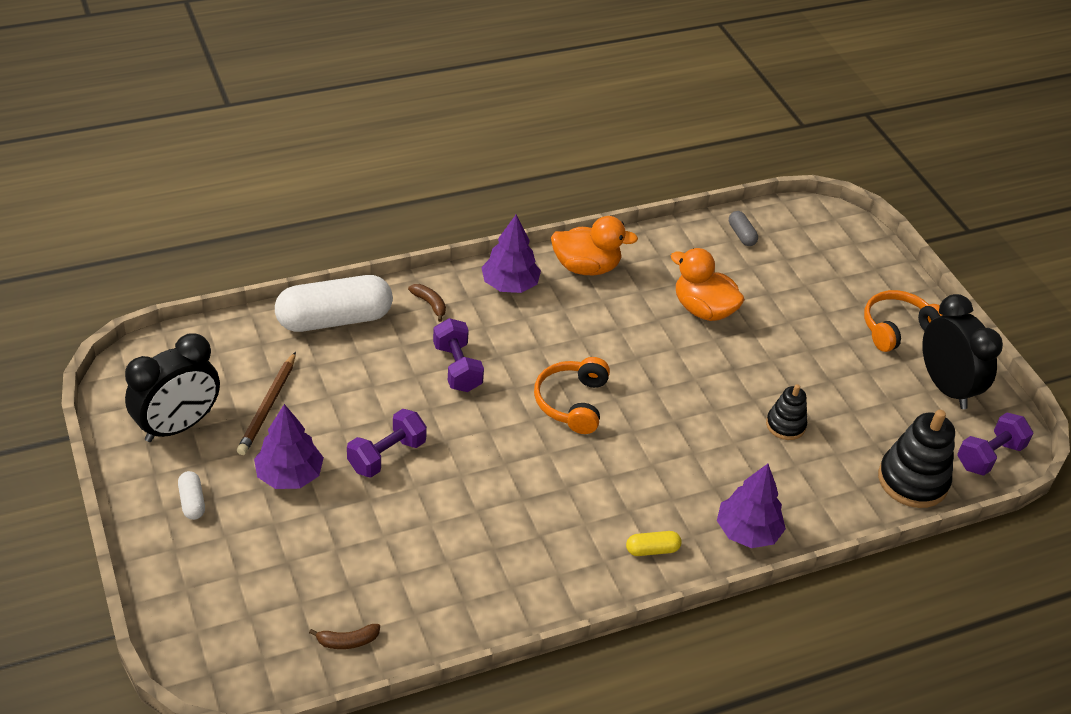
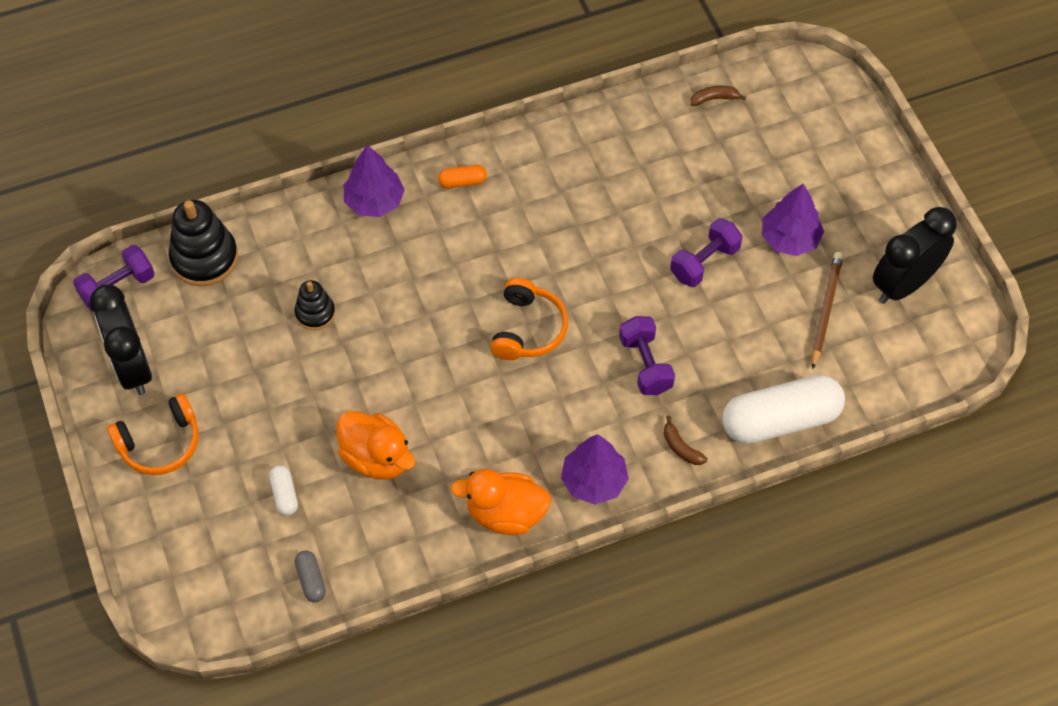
camera: 175 degrees left, 15 degrees up
(192, 502) = (869, 210): white capsule -> white capsule (284, 494)
(652, 550) = (462, 182): yellow capsule -> orange capsule

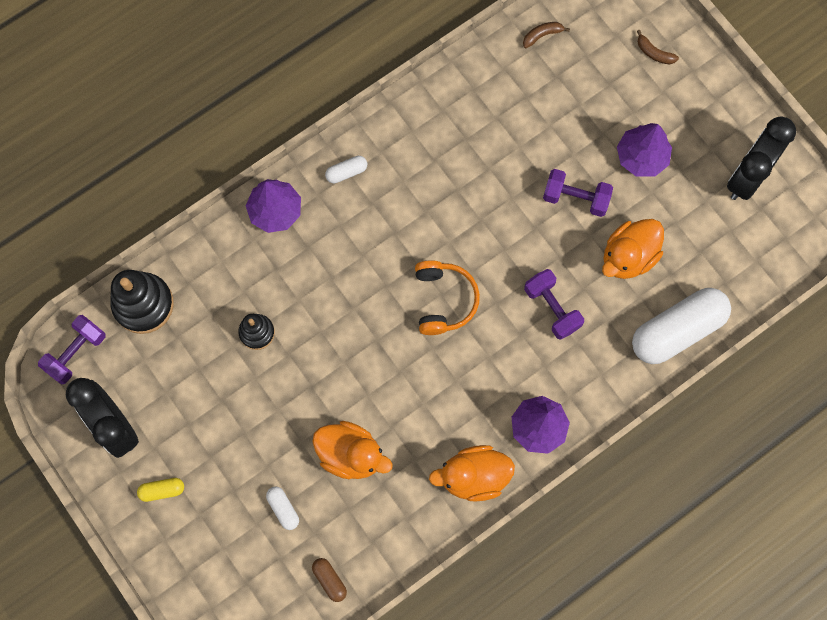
camera: 15 degrees left, 15 degrees up
(160, 443) = (162, 490): orange headphones -> yellow capsule
(311, 580) = (329, 580): grey capsule -> brown capsule
(462, 182) = (346, 172): orange capsule -> white capsule
(681, 447) = (602, 377): brown banana -> brown banana (654, 53)
(704, 262) = (575, 198): purple dumbbell -> purple dumbbell turned 75 degrees clockwise
(746, 333) = (628, 257): none -> orange duck
(825, 310) = (688, 218): brown pencil -> none

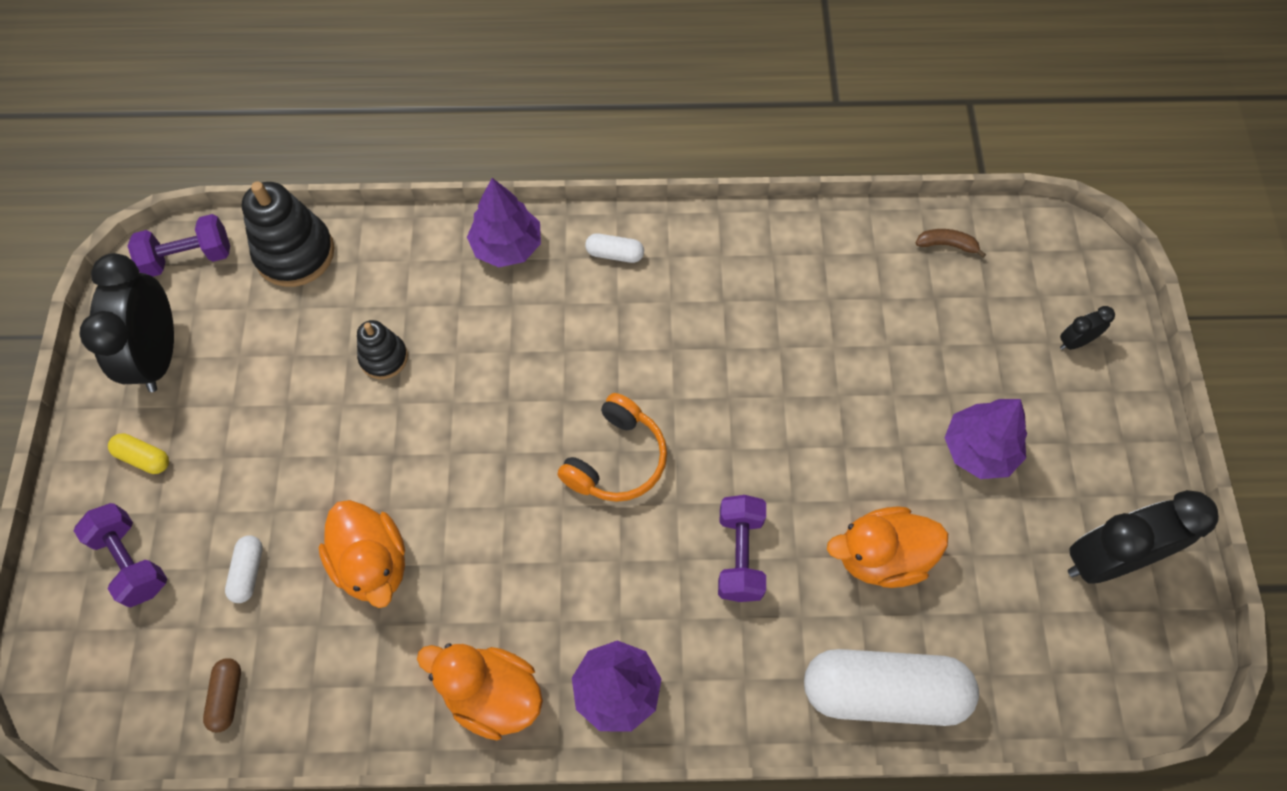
camera: 35 degrees right, 10 degrees down
(575, 198) = (861, 445): purple dumbbell -> purple dumbbell (132, 561)
(654, 53) = (1075, 342): brown banana -> black clock

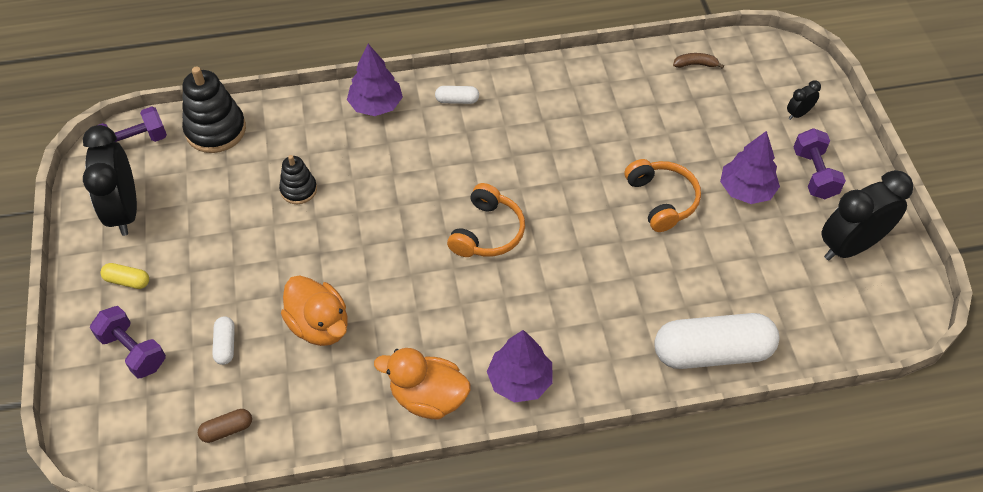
camera: 10 degrees left, 10 degrees down
(227, 697) = (227, 430): brown capsule -> brown capsule turned 75 degrees clockwise
(740, 555) = (590, 281): purple dumbbell -> purple dumbbell (814, 174)
(860, 447) = (662, 200): none -> orange headphones
(881, 557) = (692, 267): orange duck -> none

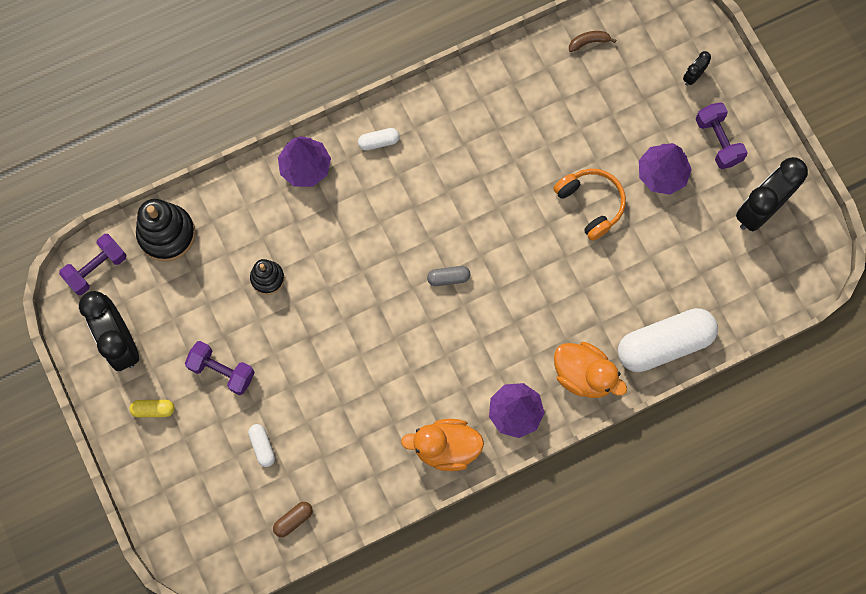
camera: 15 degrees left, 20 degrees up
(133, 351) = (187, 473): purple dumbbell -> purple dumbbell (222, 371)
(319, 325) = (334, 407): orange duck -> orange duck (584, 375)
(487, 232) = (448, 278): orange headphones -> grey capsule

